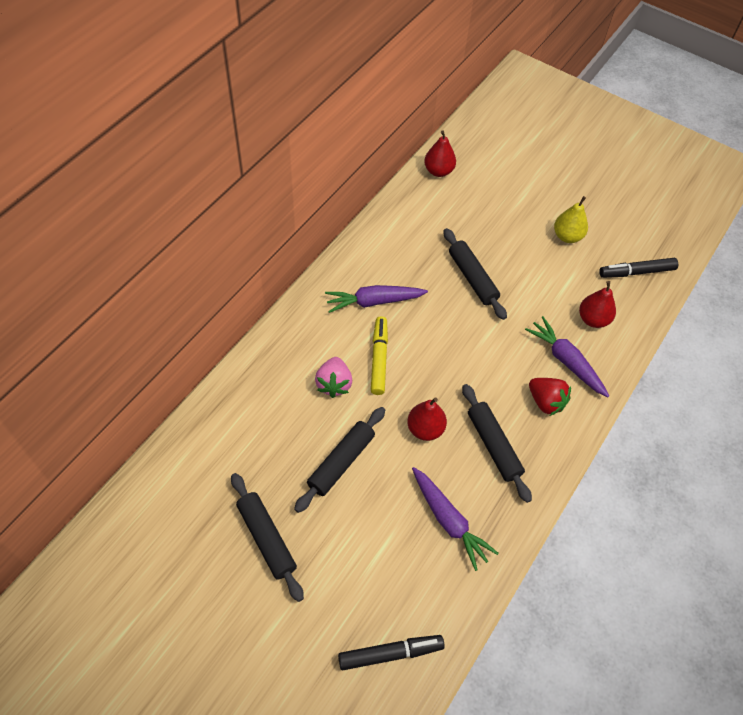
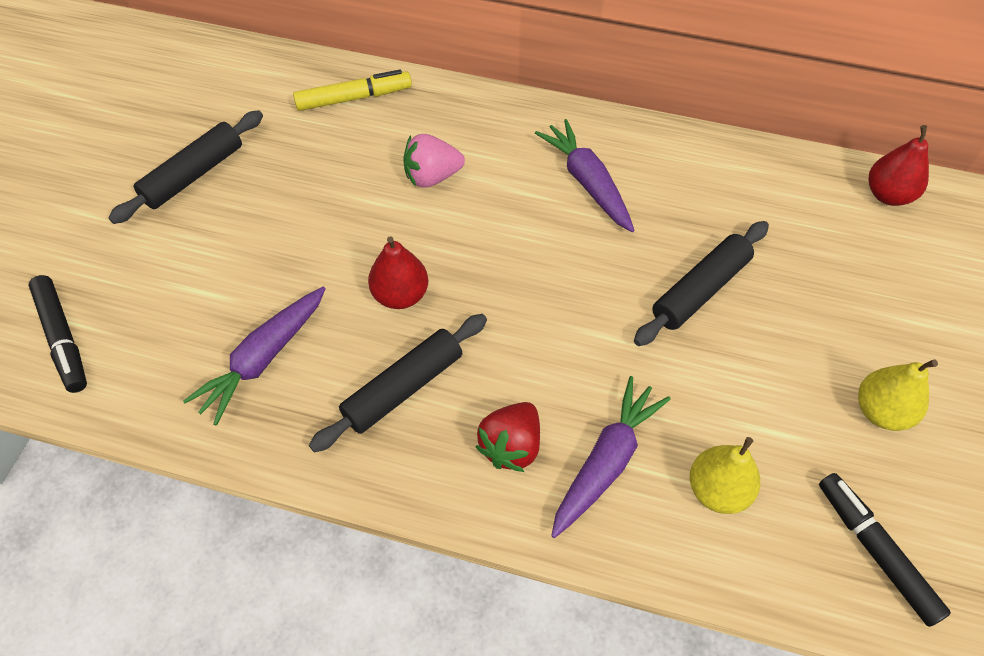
camera: 75 degrees right, 0 degrees up
(341, 462) = (317, 216): black rolling pin -> none
(379, 358) = (494, 213): yellow marker -> yellow marker (354, 98)
(593, 319) = (717, 490): red pear -> yellow pear

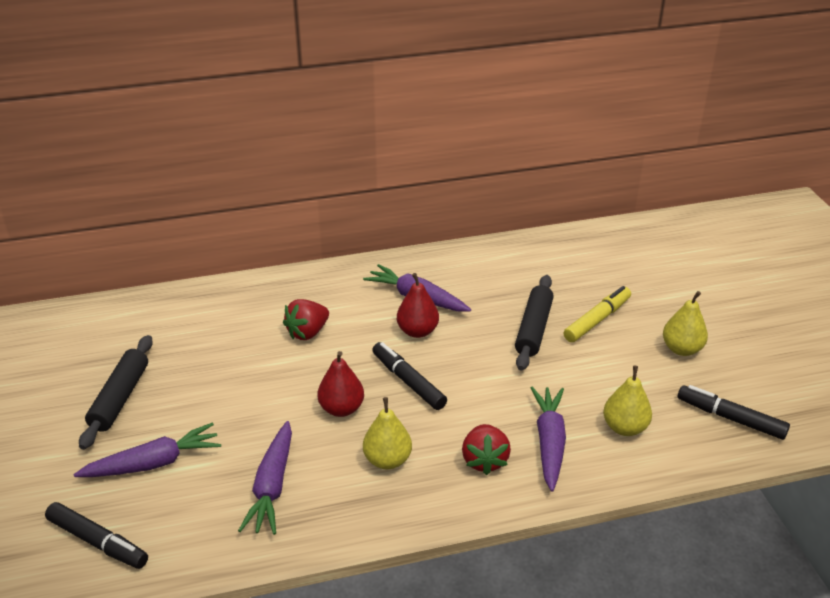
camera: 30 degrees left, 20 degrees down
(172, 270) = (153, 463): none -> purple carrot
(354, 98) = (210, 306): yellow marker -> yellow marker (597, 320)
(403, 388) = (387, 460): black rolling pin -> yellow pear
(432, 177) = (307, 332): pink strawberry -> red strawberry
(498, 294) = (408, 381): none -> black marker
(888, 195) = (602, 239): red pear -> red pear (417, 331)

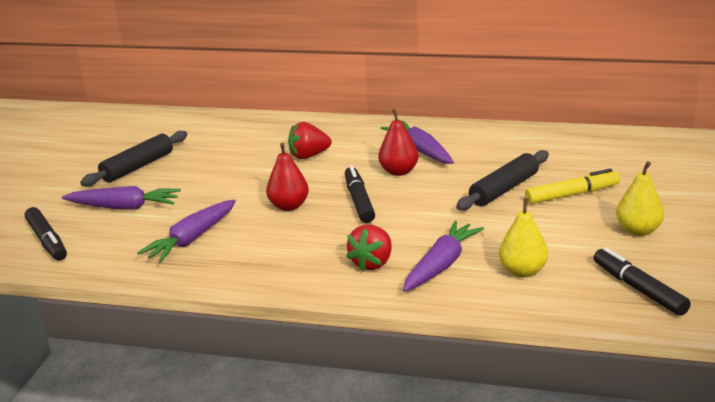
camera: 30 degrees right, 10 degrees down
(387, 460) = (293, 244): yellow pear -> none

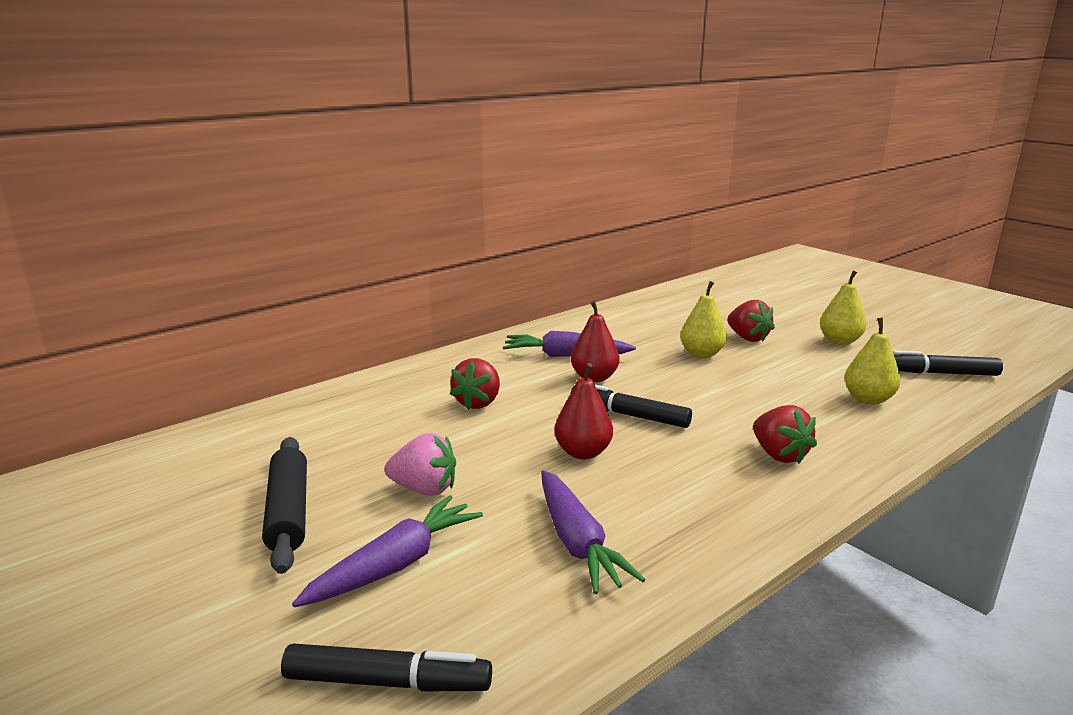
camera: 55 degrees left, 5 degrees down
(195, 184) = (424, 489): none -> pink strawberry
(441, 265) = (819, 426): purple carrot -> none
(504, 189) = (701, 354): black rolling pin -> yellow pear
(572, 195) = (747, 338): yellow marker -> red strawberry

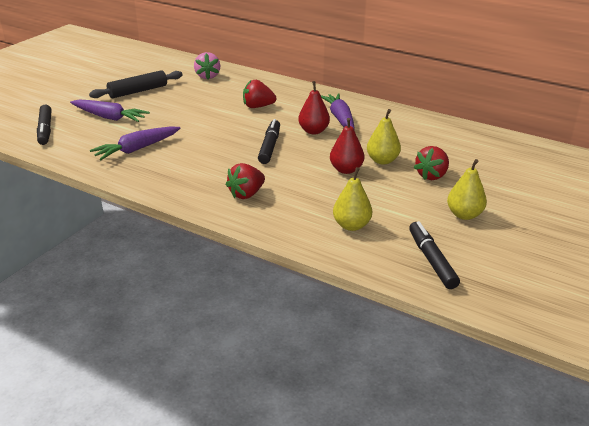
camera: 70 degrees right, 10 degrees up
(424, 489) = (166, 111): pink strawberry -> pink strawberry (207, 76)
(583, 452) = (218, 140): red pear -> red pear (346, 170)

